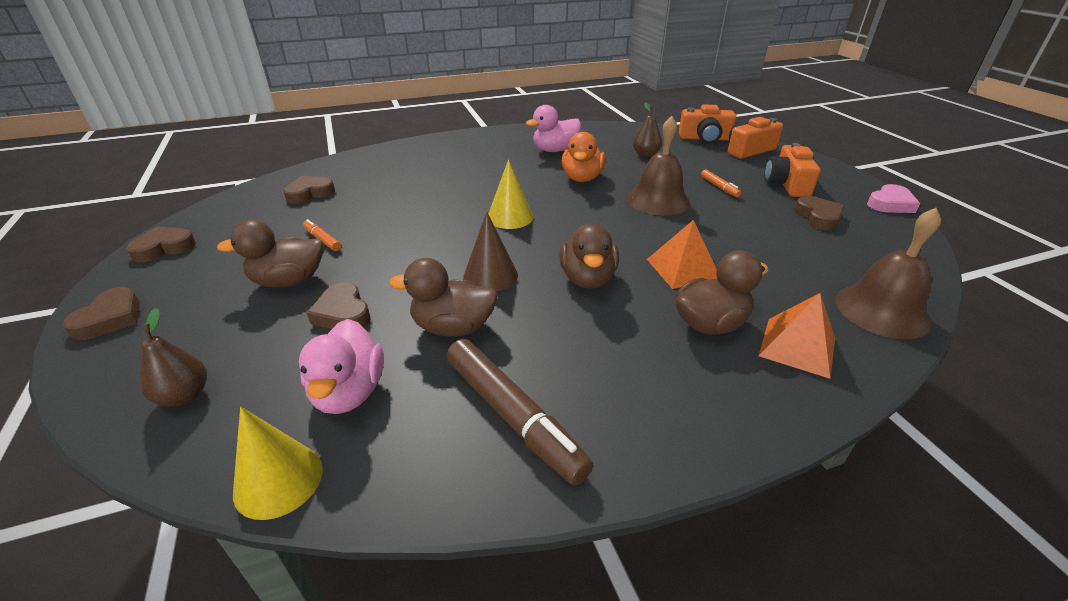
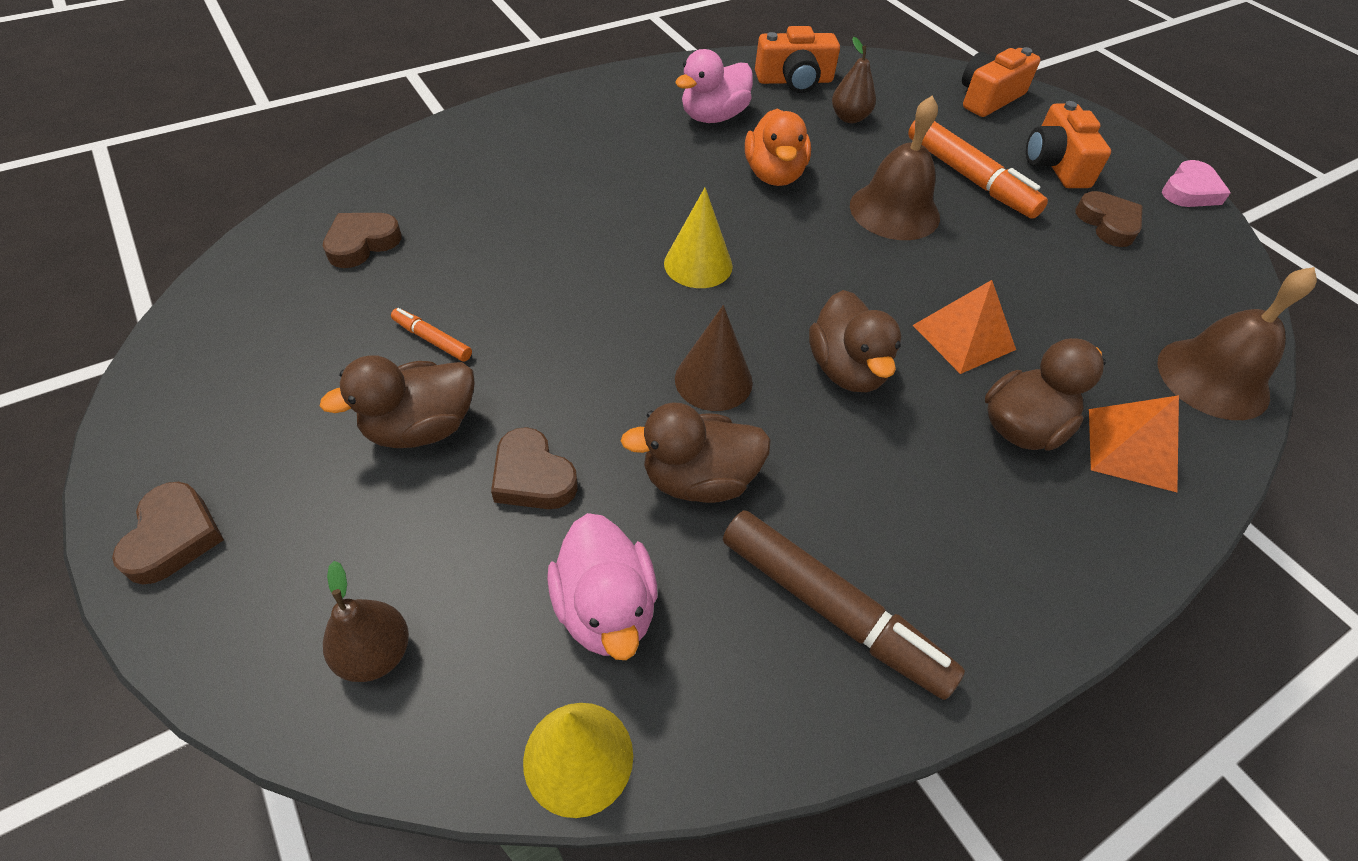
camera: 15 degrees left, 15 degrees up
(164, 248) = (177, 386): brown heart -> none
(704, 138) = (923, 77): orange camera -> orange camera (794, 80)
(719, 187) = (969, 178): orange marker -> orange marker, size x2.12

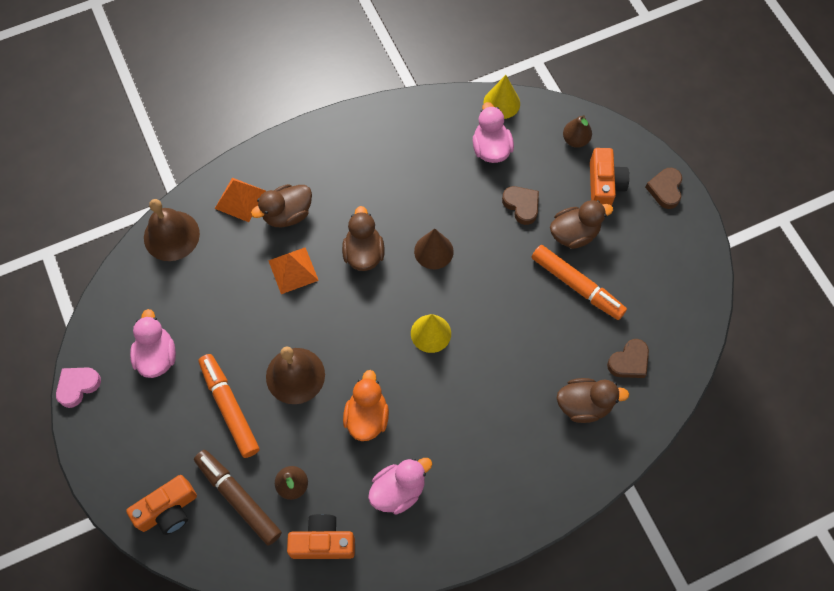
camera: 170 degrees left, 15 degrees up
(432, 340) = (577, 286): orange marker -> orange marker, size x2.12
(699, 479) = (448, 199): brown duck -> brown duck (584, 405)
(831, 610) = (403, 141): brown marker -> brown marker (238, 498)
(1055, 164) = (159, 420): orange camera -> orange camera (604, 185)
(1108, 223) = (157, 356): brown heart -> pink duck

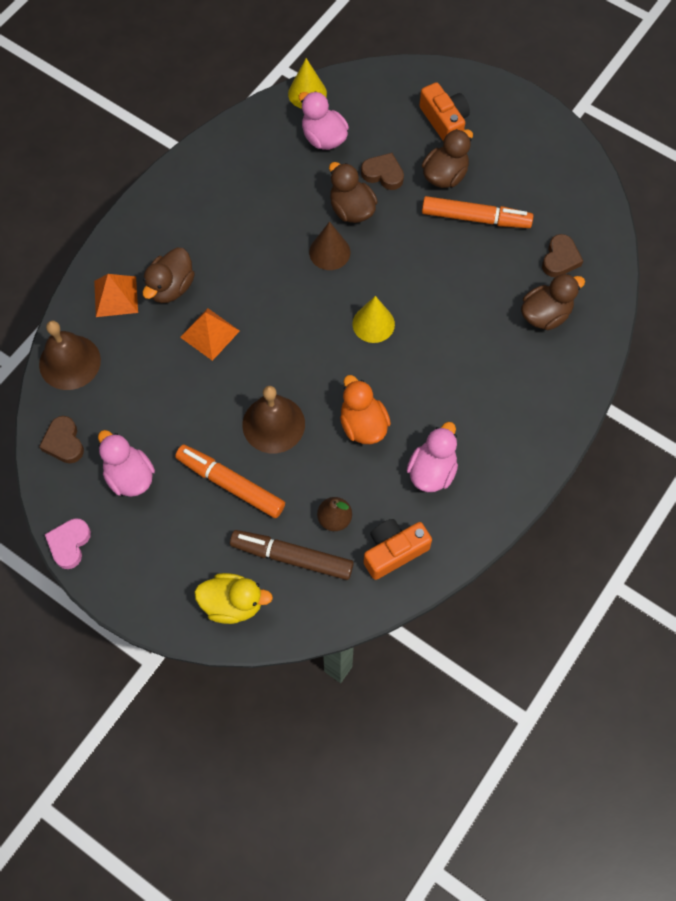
camera: 30 degrees left, 0 degrees up
(168, 510) = (233, 604): orange camera -> yellow duck
(364, 253) = (266, 286): brown duck -> brown duck (351, 209)
(575, 140) = (394, 95): brown pear -> none
(665, 189) = (499, 100): brown heart -> brown heart (64, 442)

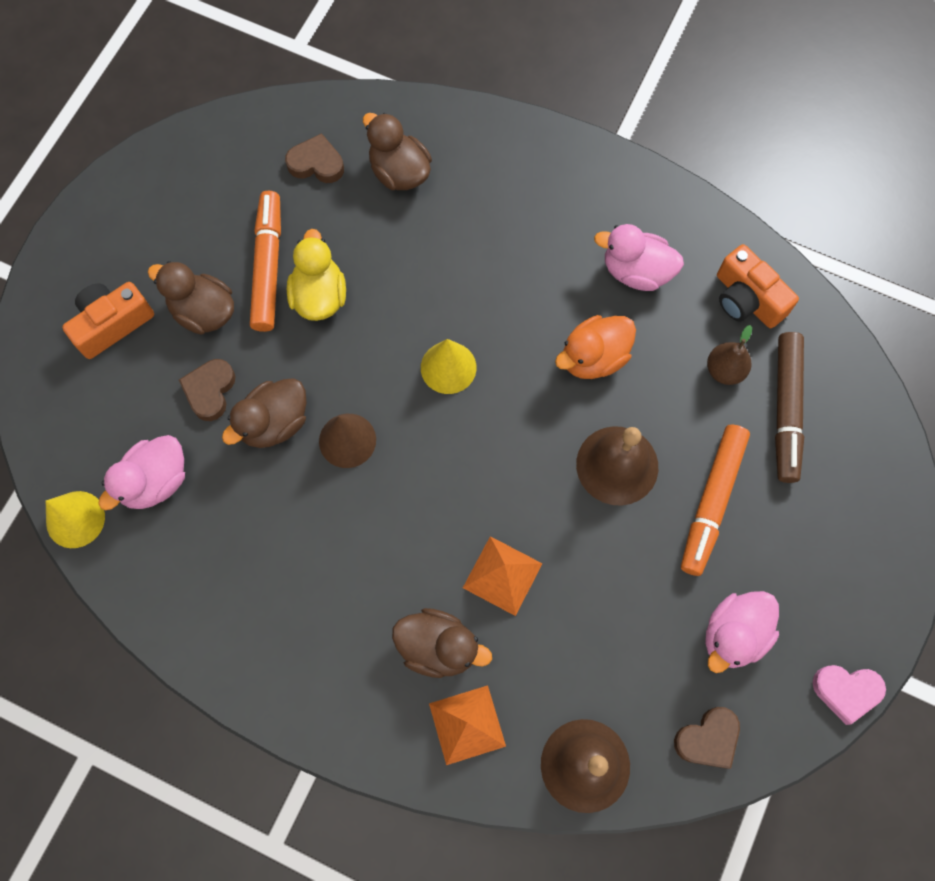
camera: 100 degrees left, 5 degrees up
(233, 604) = (862, 467): yellow duck -> yellow duck (319, 296)

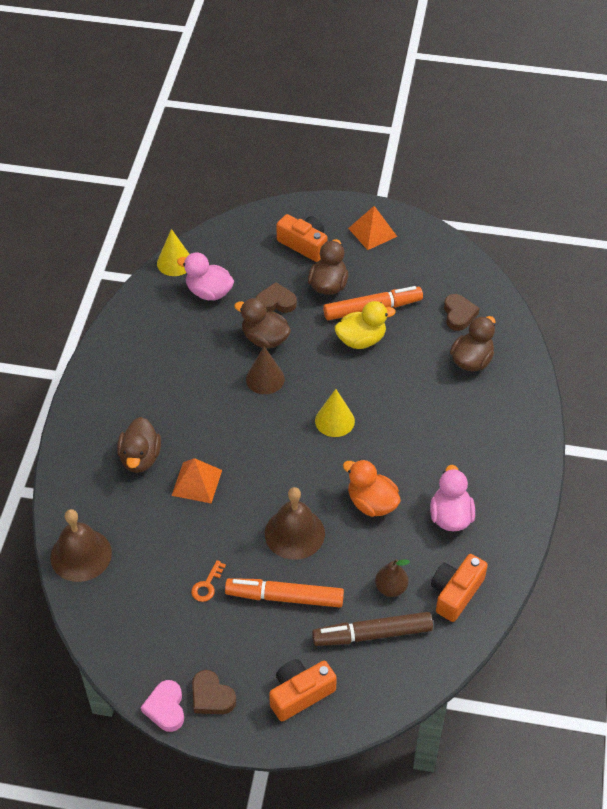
camera: 75 degrees right, 20 degrees down
(467, 724) = (94, 484): orange pyramid -> orange pyramid (372, 232)
(673, 597) = (207, 585): none -> orange key
(708, 739) = (113, 624): brown heart -> brown heart (211, 696)
(733, 634) = (190, 628): pink duck -> none
(853, 517) = (300, 694): none -> orange camera

